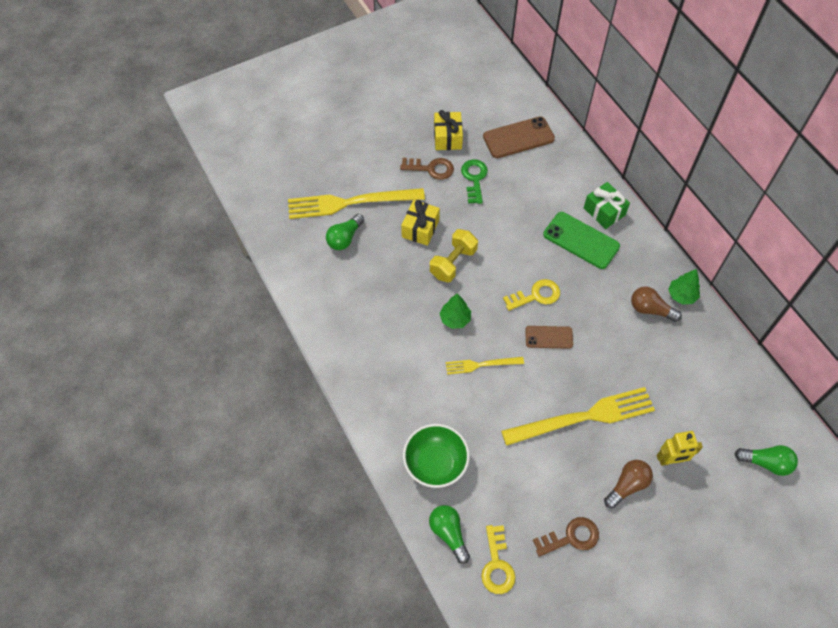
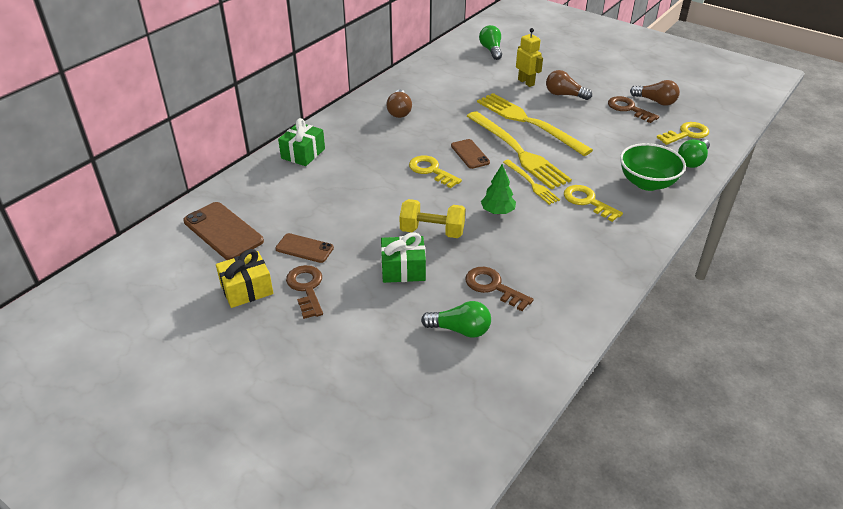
camera: 115 degrees left, 20 degrees down
(350, 203) = (402, 345): yellow fork -> yellow fork (517, 151)
(372, 275) = (493, 287): none -> brown key
(420, 228) = (403, 269): yellow gift -> green gift
(434, 395) = (587, 201): none -> yellow key
(474, 179) = (304, 248): green key -> brown phone
(575, 580) = (655, 101): none -> brown light bulb
(581, 240) = (347, 159): green phone -> none
(681, 295) = (373, 100): green tree -> none

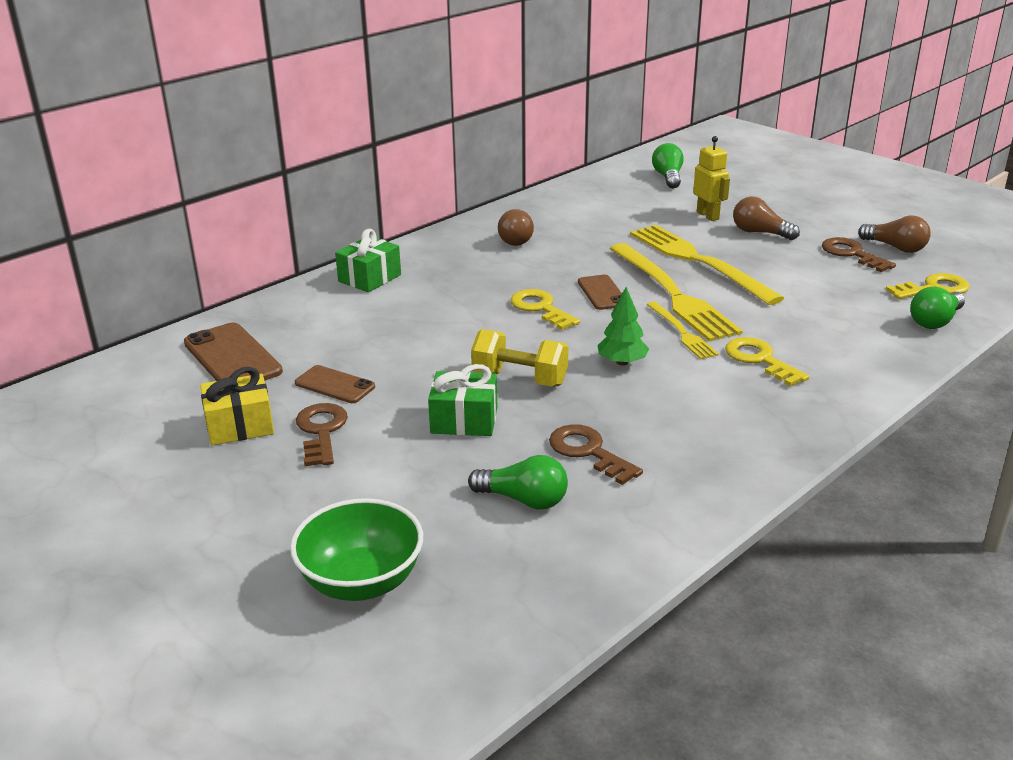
camera: 10 degrees right, 10 degrees down
(647, 183) = (857, 343): green bowl -> green bowl (361, 581)

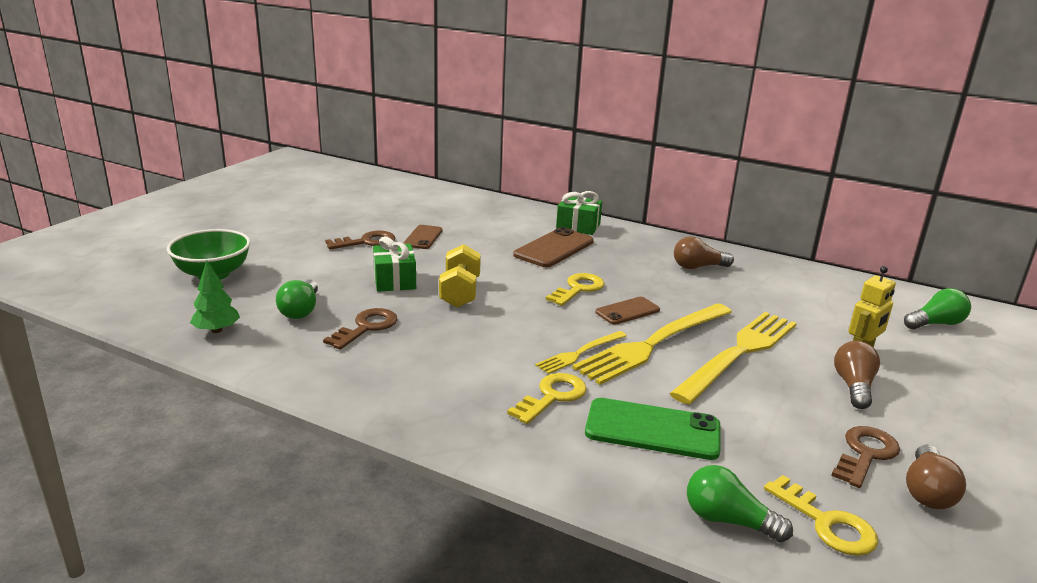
camera: 70 degrees right, 5 degrees down
(232, 357) = (443, 207): brown phone -> brown phone (554, 248)
(240, 426) = (366, 221): yellow gift -> none
(622, 362) = (508, 330): green tree -> green tree (217, 330)
(817, 324) = (652, 429): none -> green phone

